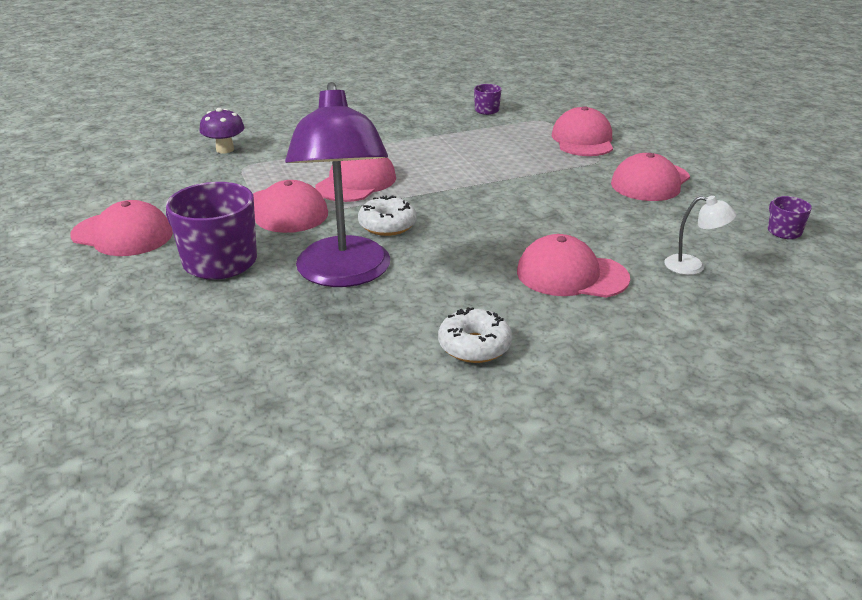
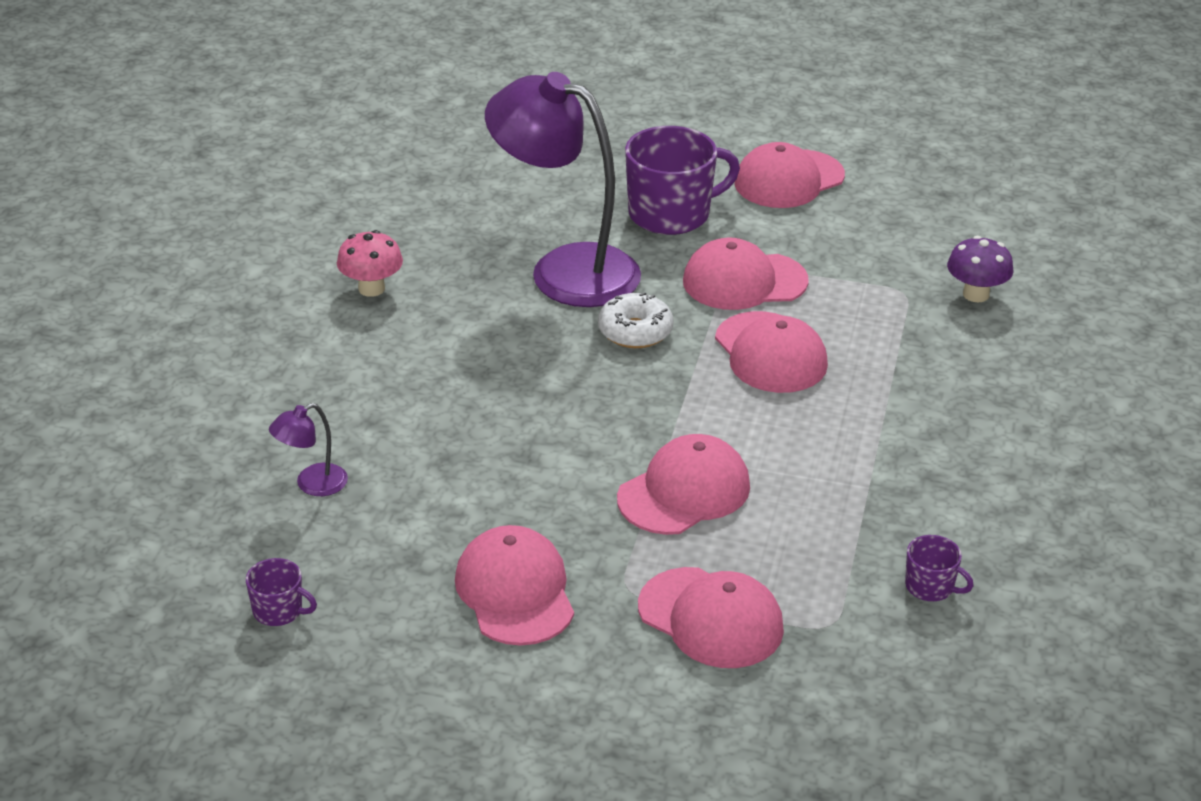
camera: 125 degrees right, 5 degrees up
(474, 346) = (371, 288): white donut -> pink mushroom
(571, 275) = (400, 396): pink cap -> pink cap (684, 492)
(693, 266) = (312, 484): white lamp -> purple lamp

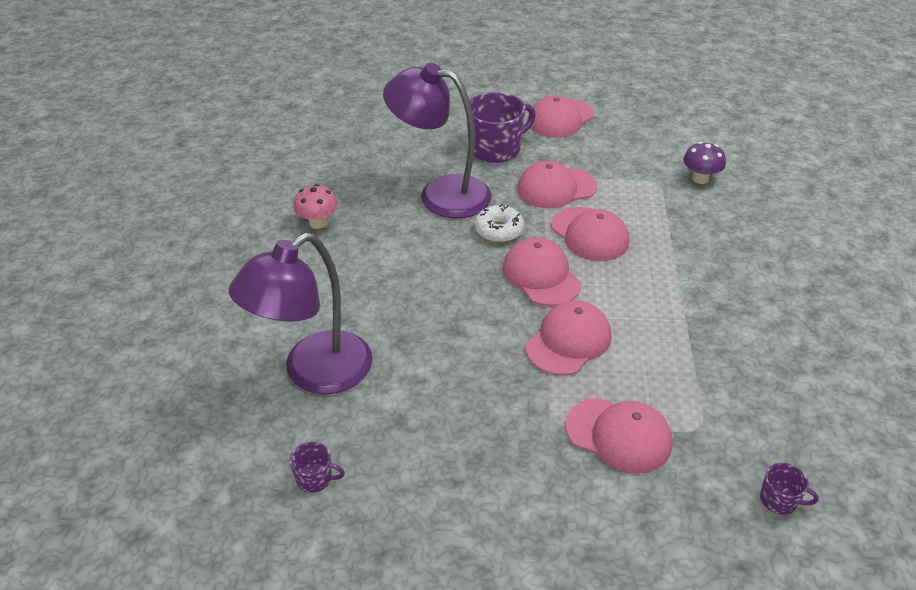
camera: 10 degrees left, 5 degrees up
(312, 484) = (314, 373): purple lamp -> purple lamp, size x2.44
(515, 592) = (479, 435): pink cap -> pink cap (541, 276)
(930, 587) = (753, 387): purple mug -> purple mug (779, 500)

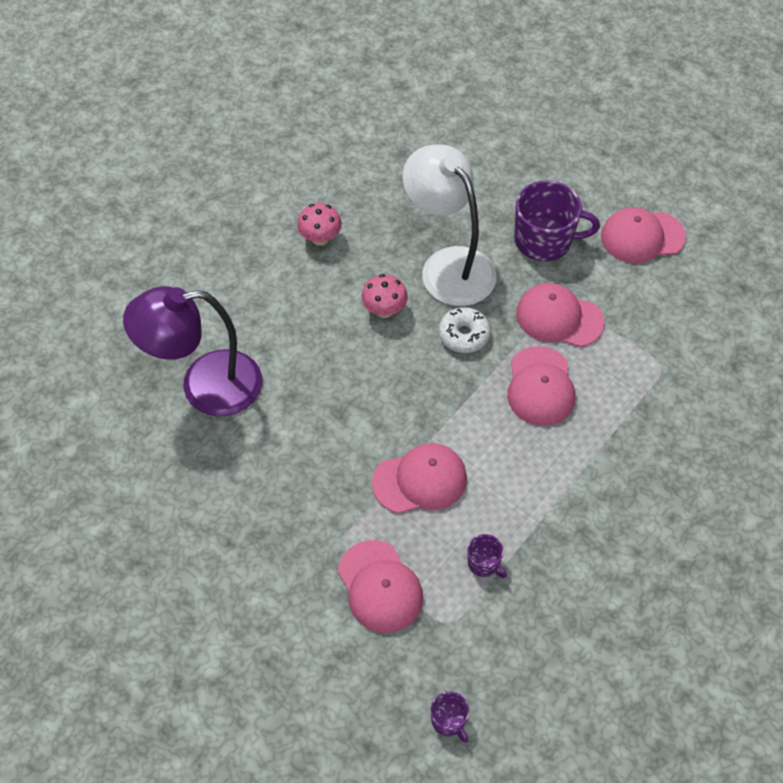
camera: 35 degrees right, 15 degrees up
(315, 478) = (138, 476): purple mug -> purple mug (484, 563)
(419, 244) = (384, 310): none -> pink mushroom
(440, 194) = (448, 265): purple lamp -> white lamp
(541, 276) = (457, 404): pink cap -> none
(700, 178) = (710, 387): purple mushroom -> none

